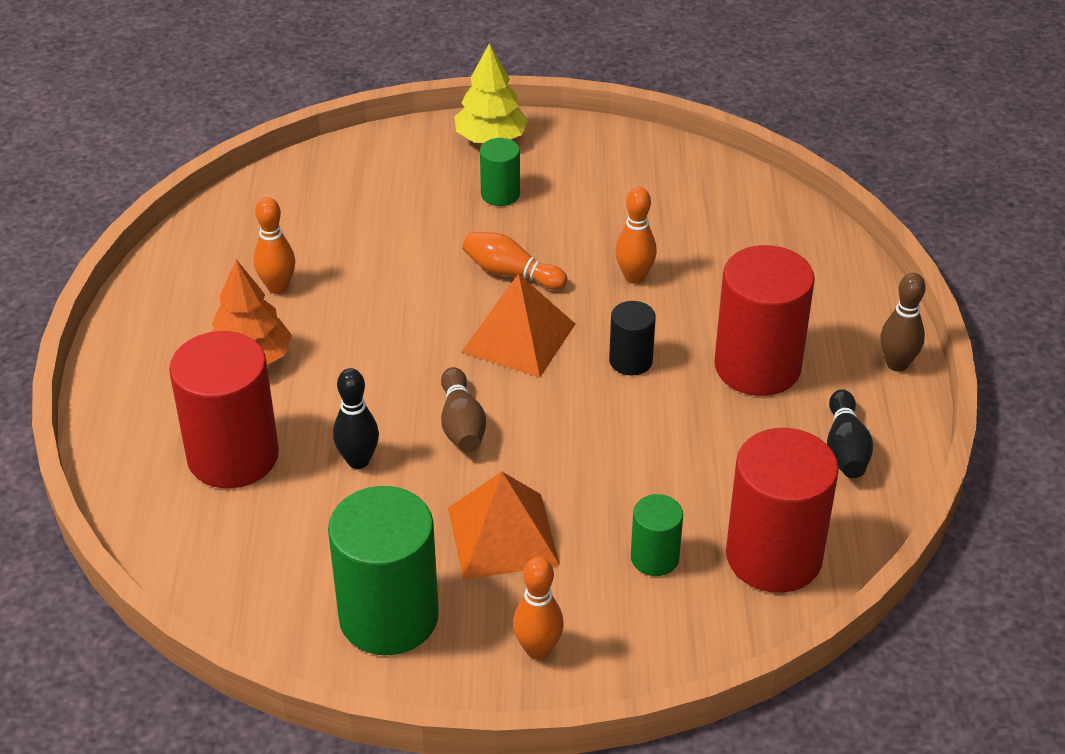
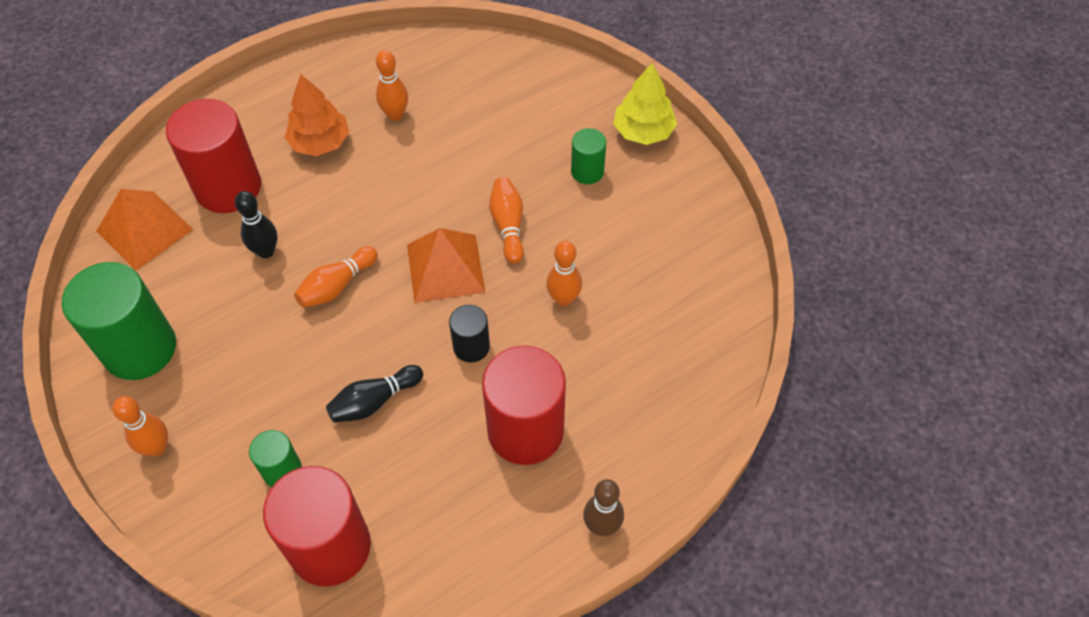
camera: 55 degrees right, 15 degrees up
(461, 424) = (337, 286): brown bowling pin -> orange bowling pin
(503, 536) = (248, 369): orange pyramid -> orange pyramid (144, 230)
(845, 448) = (477, 537): black bowling pin -> black bowling pin (374, 401)

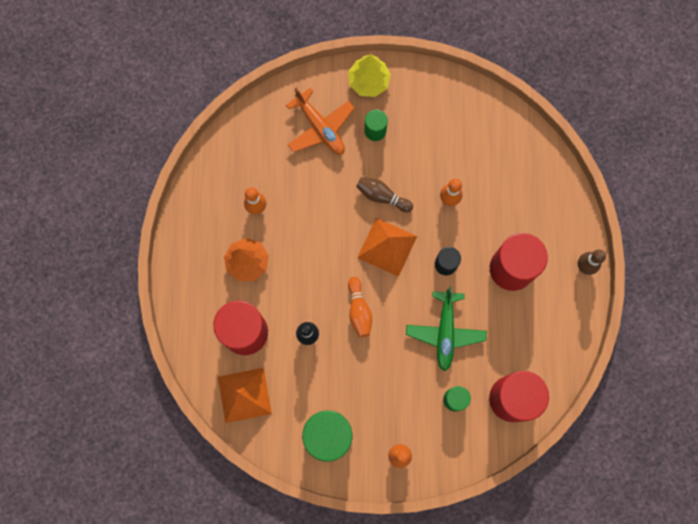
camera: 55 degrees left, 20 degrees up
(374, 401) = (445, 332): black bowling pin -> green plane
(508, 225) = (382, 196): orange bowling pin -> brown bowling pin
(544, 118) = (320, 128): none -> orange plane

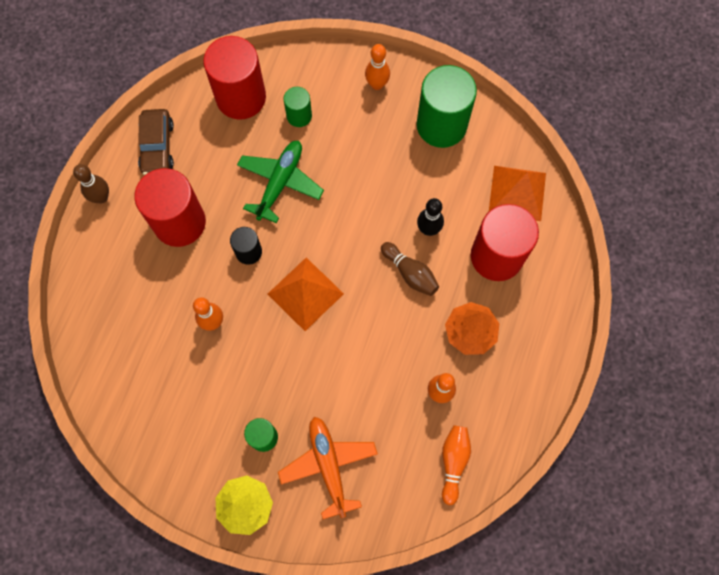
camera: 160 degrees left, 5 degrees down
(359, 310) = (363, 236): orange bowling pin -> orange bowling pin (453, 462)
(382, 196) = (288, 353): brown bowling pin -> brown bowling pin (410, 273)
(560, 326) = (157, 147): none -> brown car

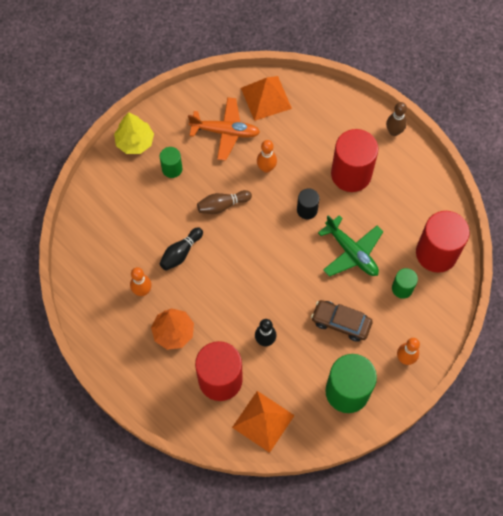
camera: 115 degrees right, 5 degrees down
(157, 147) = (418, 181): brown car -> brown car (341, 323)
(305, 293) = (257, 234): orange pyramid -> orange pyramid (266, 98)
(328, 465) = (132, 200): orange plane -> orange plane (225, 132)
(370, 371) = (181, 253): none -> black bowling pin
(410, 273) = (237, 311): brown bowling pin -> brown bowling pin (222, 205)
(453, 462) = (92, 278): orange bowling pin -> none

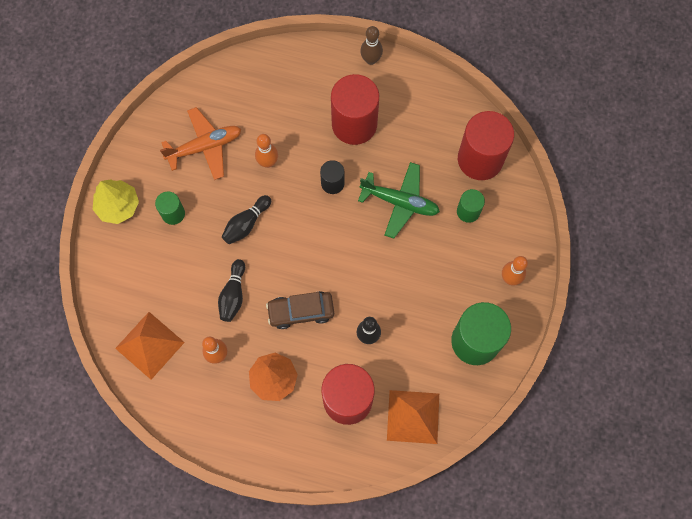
camera: 30 degrees left, 5 degrees up
(222, 205) = (246, 224): brown bowling pin -> black bowling pin
(266, 98) = (225, 91): orange pyramid -> orange pyramid (150, 345)
(341, 323) = (430, 277): brown car -> brown car (301, 311)

